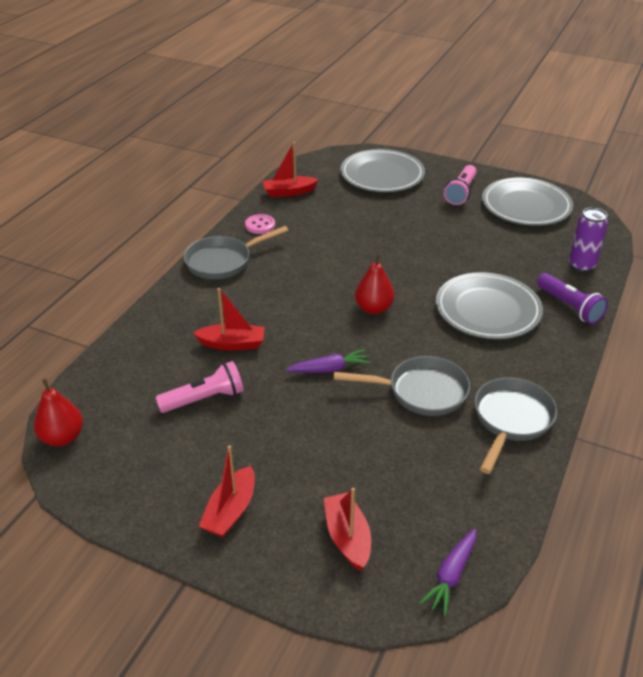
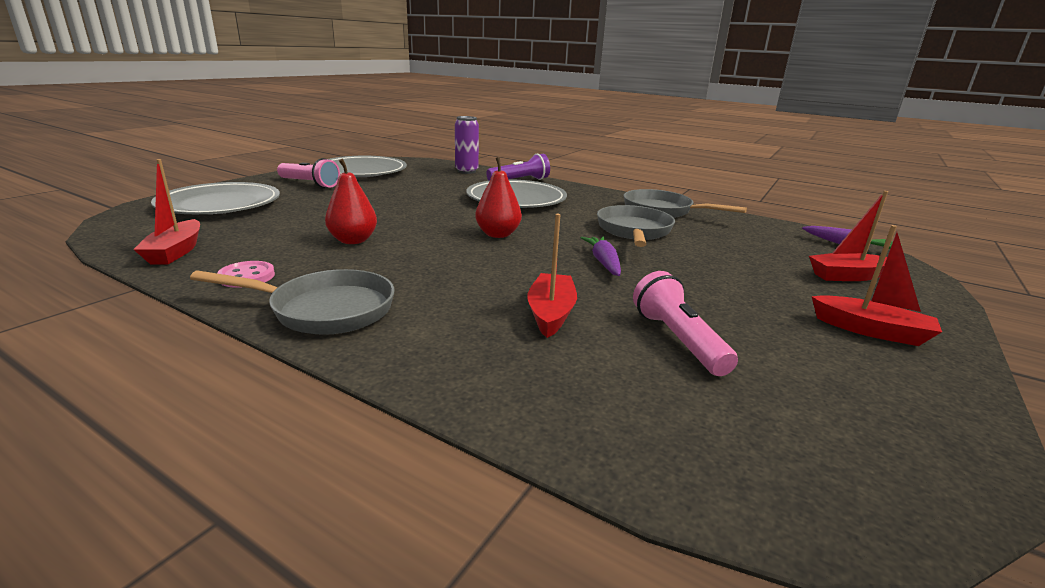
camera: 85 degrees left, 15 degrees down
(62, 437) = (850, 506): red pear -> red pear (353, 240)
(223, 261) = (324, 310): grey pan -> grey pan turned 60 degrees counterclockwise

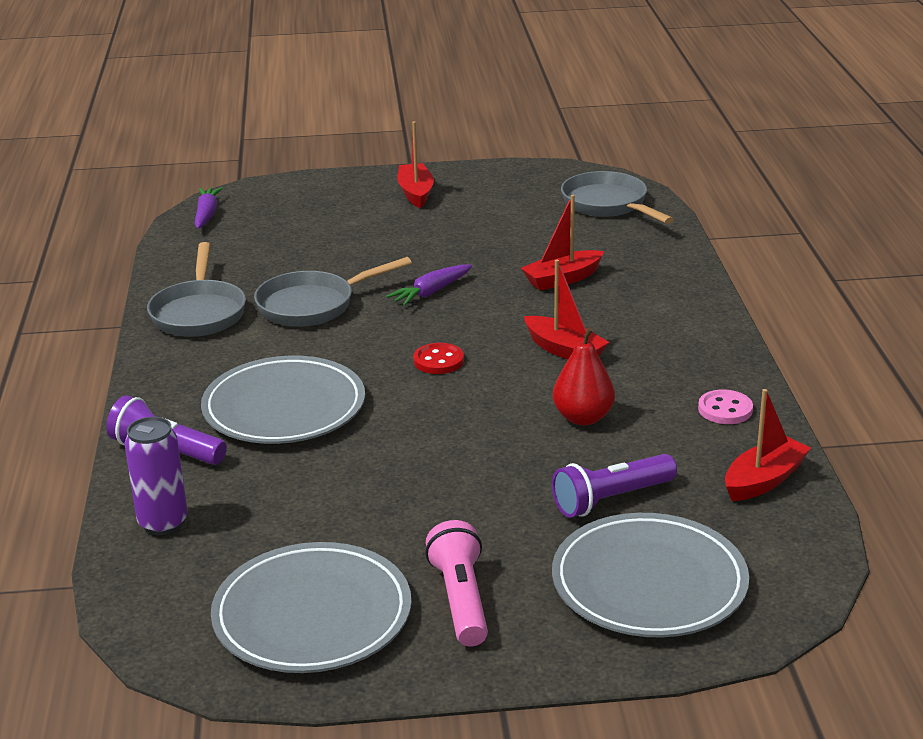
camera: 125 degrees left, 5 degrees up
(280, 219) = (611, 499): none -> purple flashlight
(324, 310) = (700, 348): grey pan -> grey pan (608, 205)
(498, 234) = (438, 361): red pear -> red button
(678, 340) = (529, 237): pink flashlight -> none
(847, 276) = (306, 208): red boat -> red boat (564, 350)

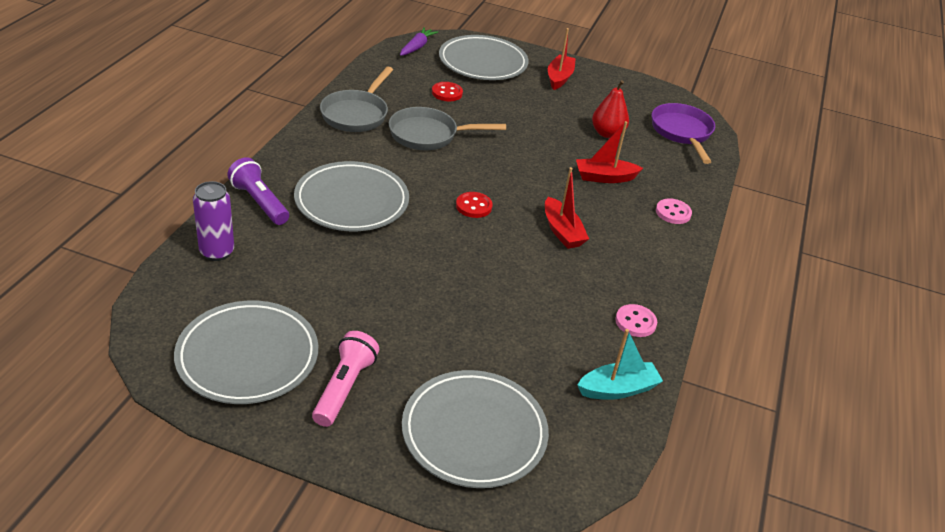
camera: 20 degrees right, 10 degrees up
(293, 253) = (447, 93): none -> red button
(306, 206) = (483, 62): none -> grey plate
(431, 292) = (510, 154): purple carrot -> none
(583, 418) = (533, 287): red pear -> red pear (607, 133)
(608, 205) = (682, 133): grey pan -> purple pan
(611, 499) = (501, 357): purple flashlight -> none
(670, 288) = (673, 213): none -> pink button
(764, 480) = (618, 389): red boat -> turquoise boat

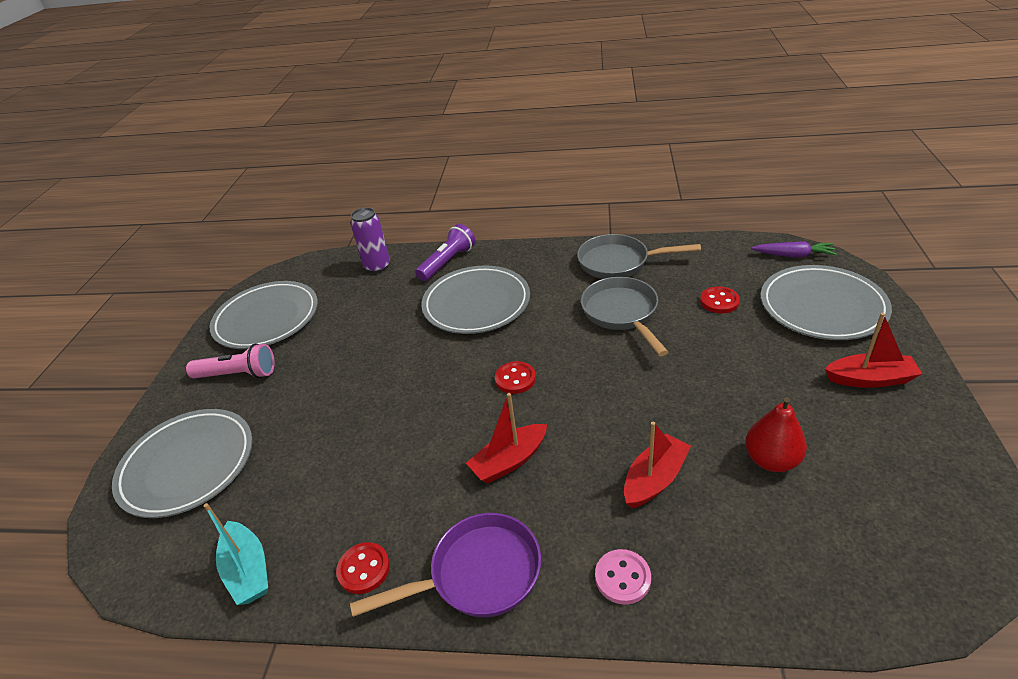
camera: 85 degrees right, 0 degrees up
(604, 177) = (655, 479): red boat -> red boat turned 60 degrees clockwise
(635, 322) = (364, 569): pink button -> red button
(682, 133) = (871, 558): purple pan -> purple pan (478, 574)

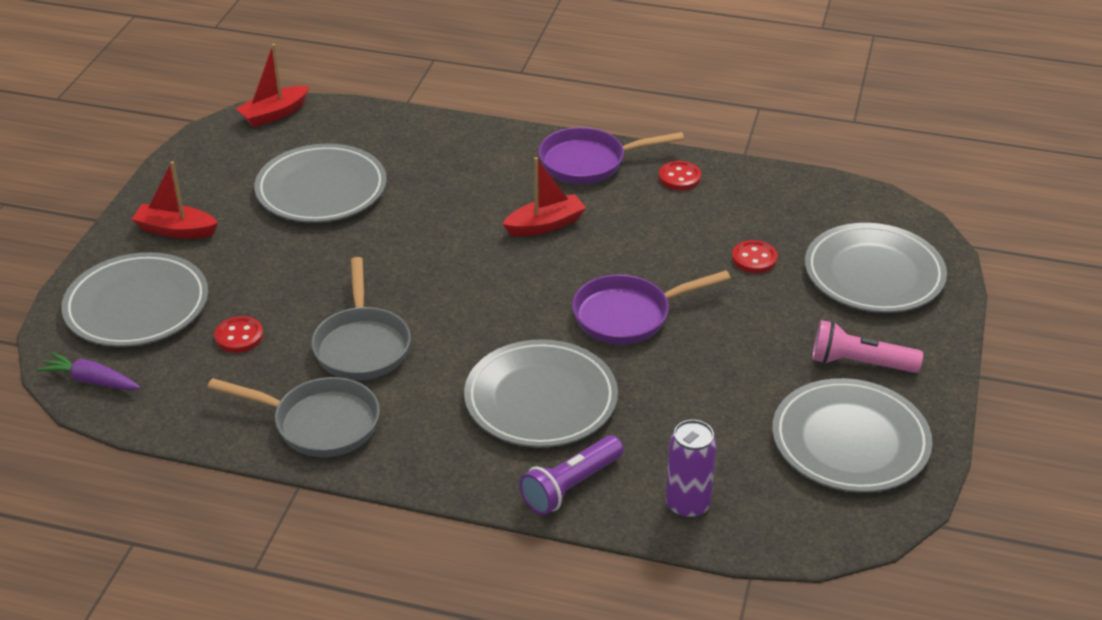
camera: 175 degrees left, 0 degrees up
(248, 570) = (778, 190): turquoise boat -> none
(418, 378) = (628, 315): none -> purple pan
(515, 379) = (518, 294): red button -> red button (754, 259)
(622, 578) = (482, 146): pink button -> none
(655, 479) = (424, 193): red boat -> red boat (274, 114)
(771, 460) = (321, 189): red pear -> grey plate

